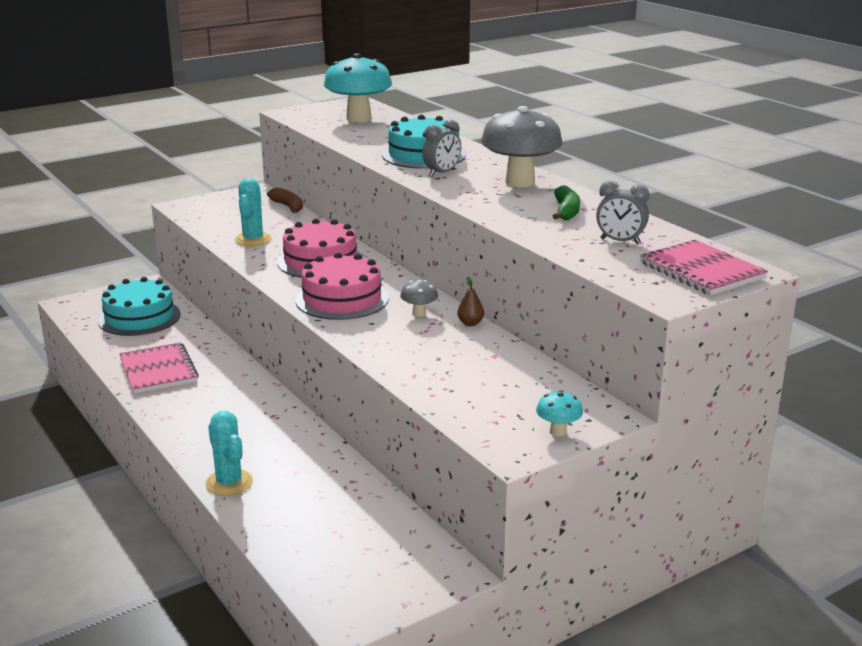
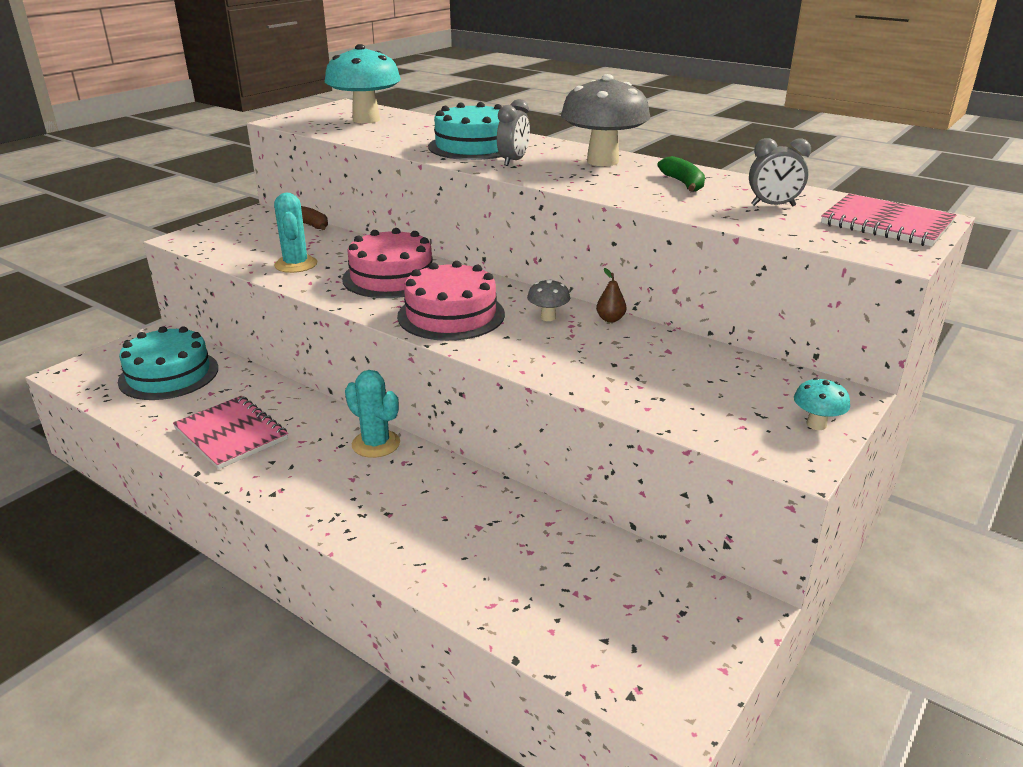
camera: 20 degrees left, 5 degrees up
(229, 483) = (409, 560): turquoise cactus -> turquoise cactus (376, 444)

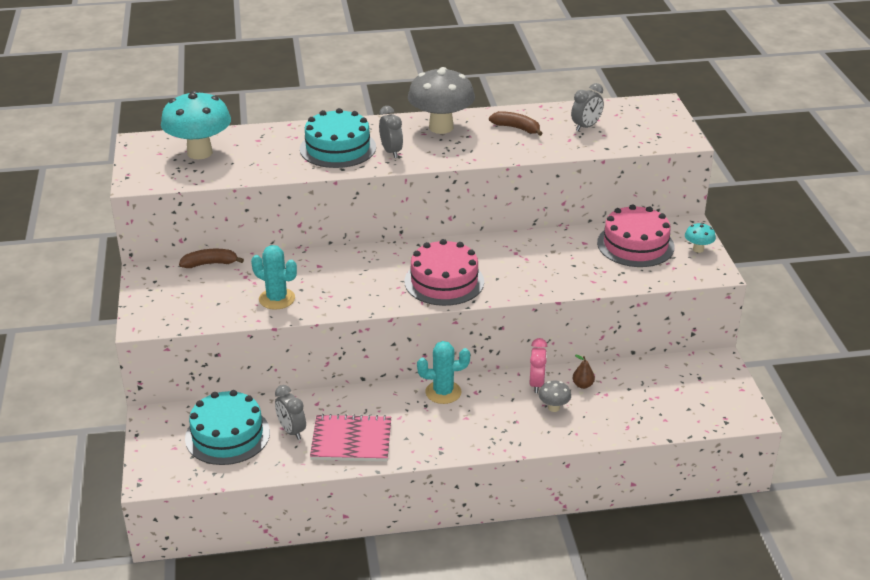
camera: 45 degrees left, 5 degrees up
(210, 399) = (291, 431): none -> grey clock
(391, 277) = (358, 274): pink cake -> pink cake (635, 245)
(474, 492) = (536, 384): none -> pink clock
(548, 317) = (496, 254): grey mushroom -> grey mushroom (553, 408)
(610, 319) = (528, 238): brown pear -> brown pear (583, 385)
(683, 183) = (516, 128): green banana -> brown banana
(886, 224) = (651, 117): pink notebook -> none

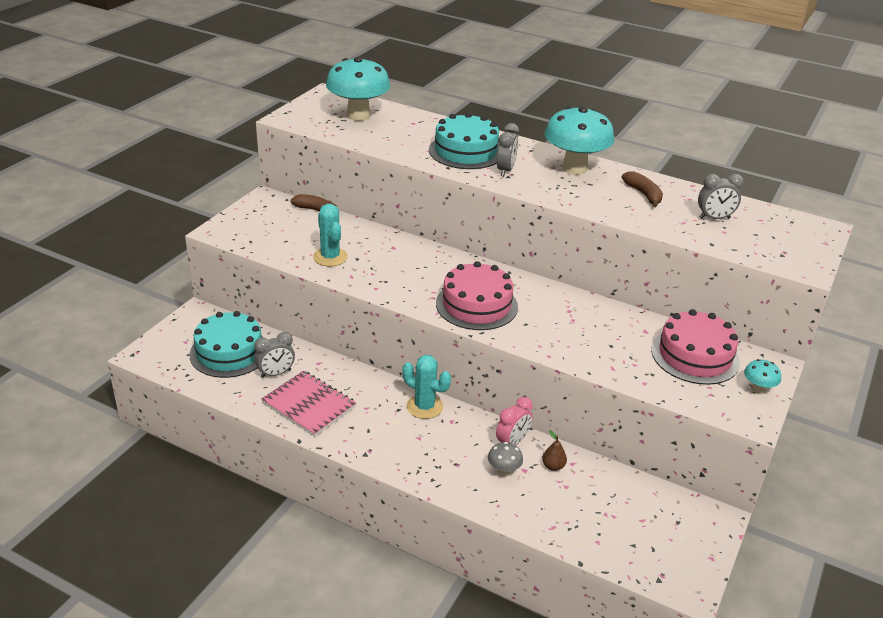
camera: 35 degrees right, 0 degrees up
(291, 431) = (276, 374): grey clock -> grey clock turned 120 degrees counterclockwise
(441, 127) = (574, 168): grey mushroom -> turquoise mushroom

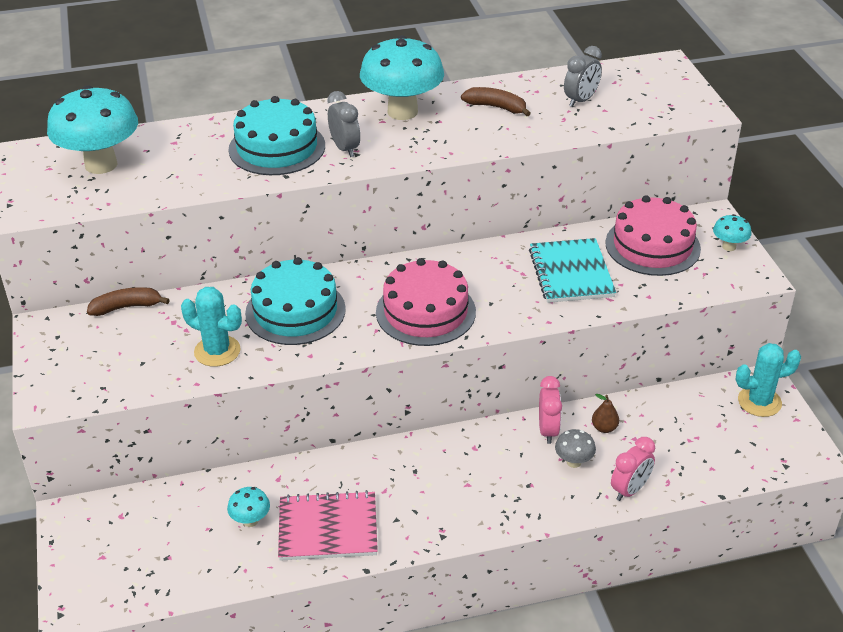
camera: 40 degrees left, 5 degrees up
(229, 352) = (169, 533): turquoise cake -> turquoise cake (295, 311)
(276, 374) = (250, 521): grey clock -> turquoise mushroom
(424, 407) = (434, 451): turquoise cactus -> turquoise cactus (759, 402)
(519, 513) = (630, 490): none -> pink clock
(607, 338) = (571, 273): none -> turquoise notebook

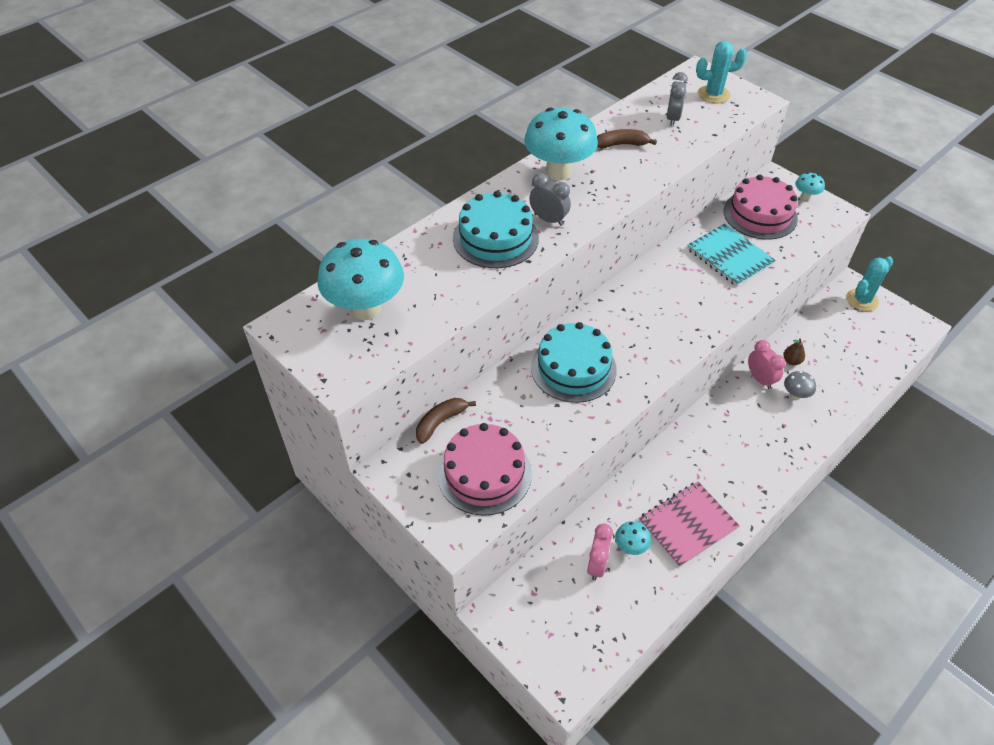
camera: 30 degrees left, 10 degrees up
(217, 351) = (548, 428): turquoise cactus -> turquoise cactus (713, 94)
(425, 312) = (664, 328): pink cake -> pink cake (484, 473)
(630, 490) = (844, 399): pink clock -> pink clock (597, 565)

